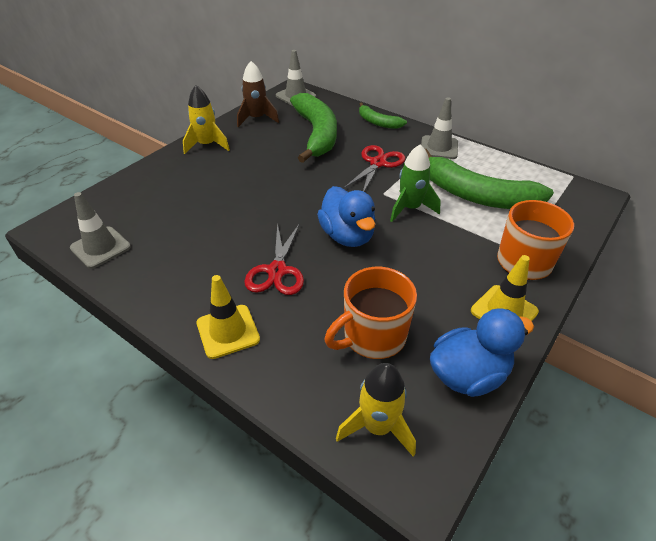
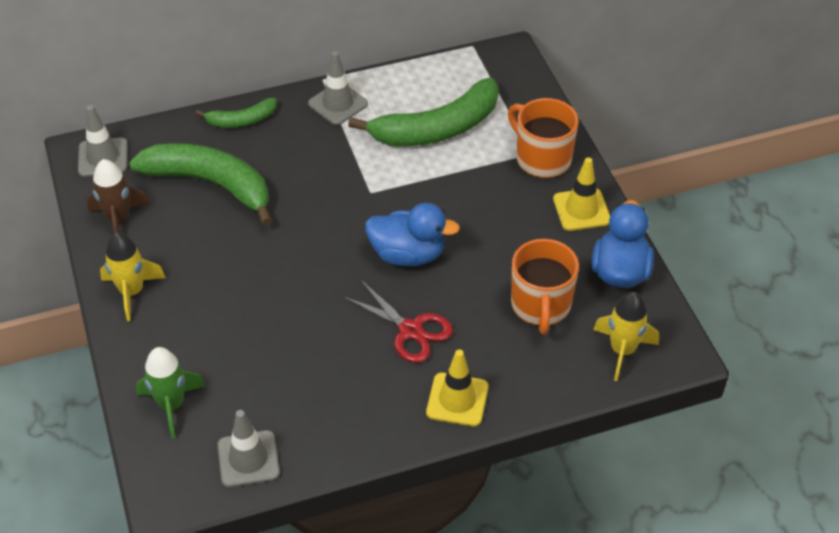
camera: 55 degrees left, 5 degrees up
(377, 163) = (317, 166): red scissors -> none
(410, 208) = (411, 186): green rocket -> green rocket (171, 405)

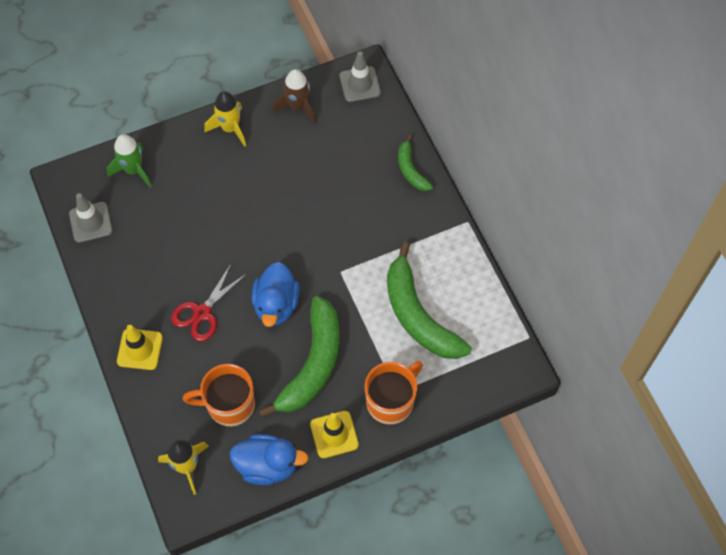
camera: 85 degrees right, 15 degrees up
(210, 184) = (339, 159): green banana -> green banana (313, 364)
(338, 104) = (439, 237): grey traffic cone -> none

